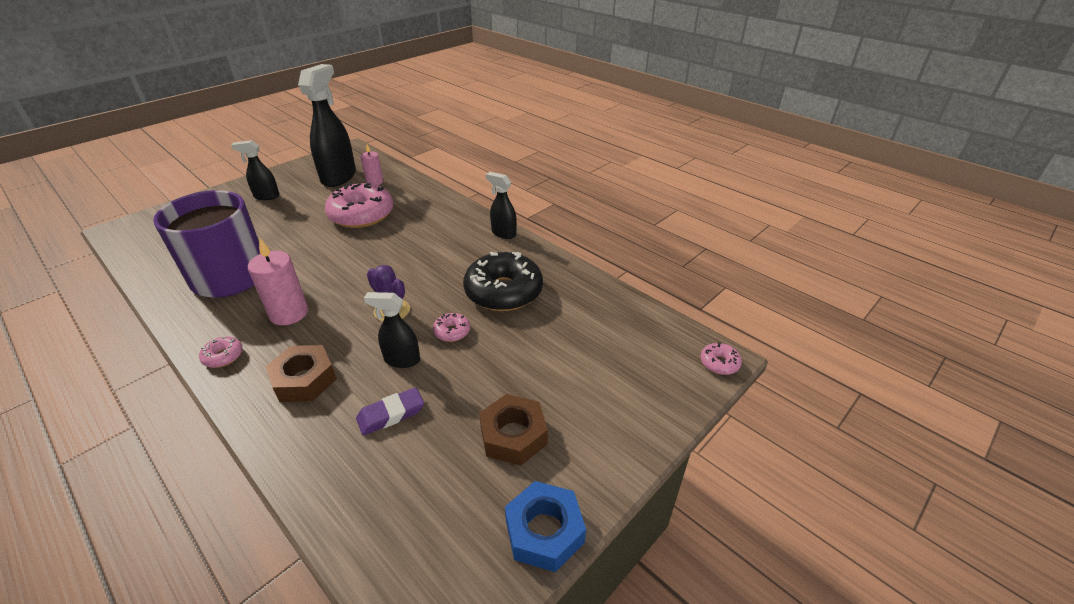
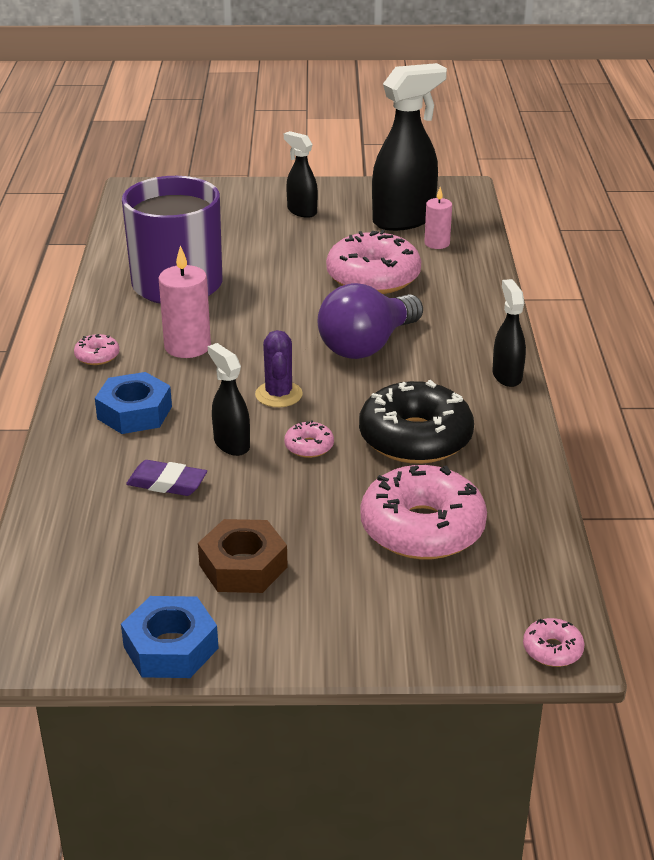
camera: 45 degrees right, 5 degrees down
(304, 380) = (134, 412): brown nut -> blue nut
(408, 254) = (367, 345): none -> purple light bulb
(575, 340) = (422, 528): none -> pink donut

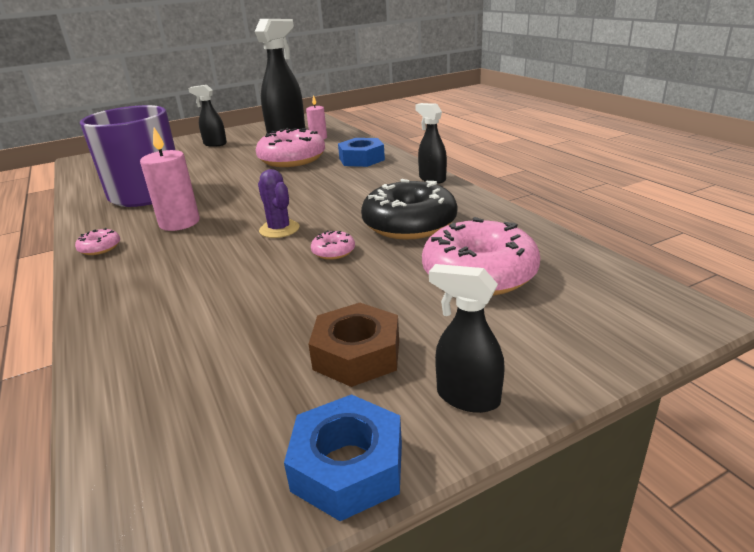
camera: 25 degrees left, 5 degrees down
(134, 412) = (159, 274): blue nut -> blue nut (361, 159)
(167, 483) = (227, 314): purple eraser -> none
(231, 444) = (266, 269): black spray bottle -> black spray bottle (467, 397)
(367, 345) = (321, 188): purple light bulb -> none
(552, 650) = (684, 319): pink donut -> none

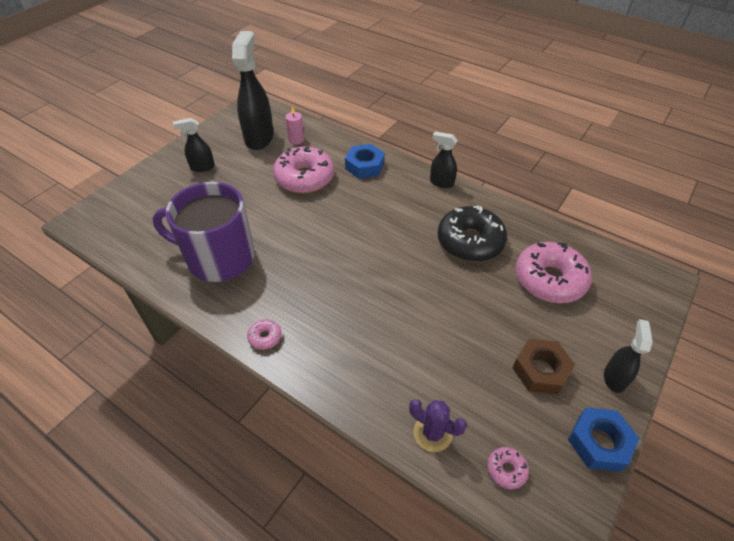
camera: 30 degrees left, 20 degrees up
(179, 223) = (297, 287): pink candle -> none
(279, 229) = (385, 273): purple cactus -> purple cactus (432, 433)
(333, 251) = (446, 286): pink donut -> pink donut (506, 470)
(467, 397) = (614, 378): black spray bottle -> black spray bottle turned 105 degrees clockwise

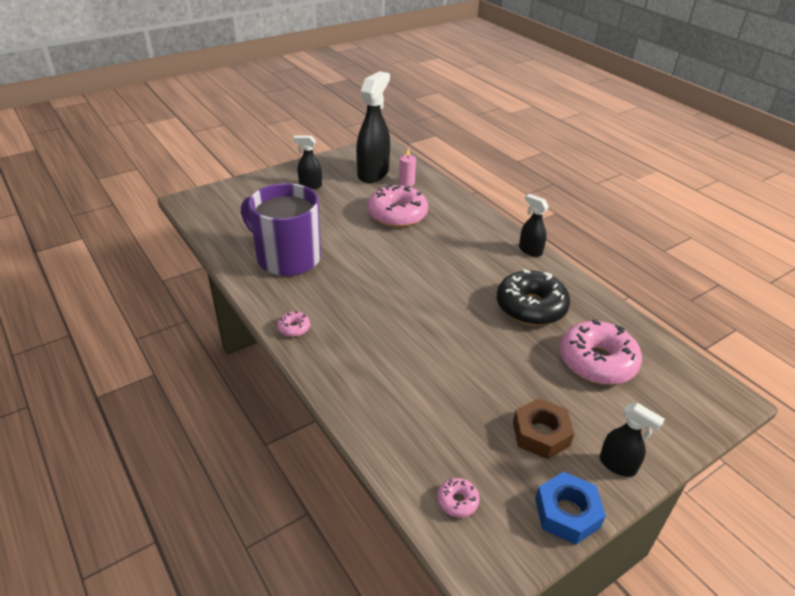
camera: 20 degrees right, 10 degrees down
(364, 166) = (460, 219): blue nut -> none
(432, 433) = (403, 448): purple cactus -> none
(614, 378) = (618, 465): black spray bottle -> black spray bottle turned 90 degrees clockwise

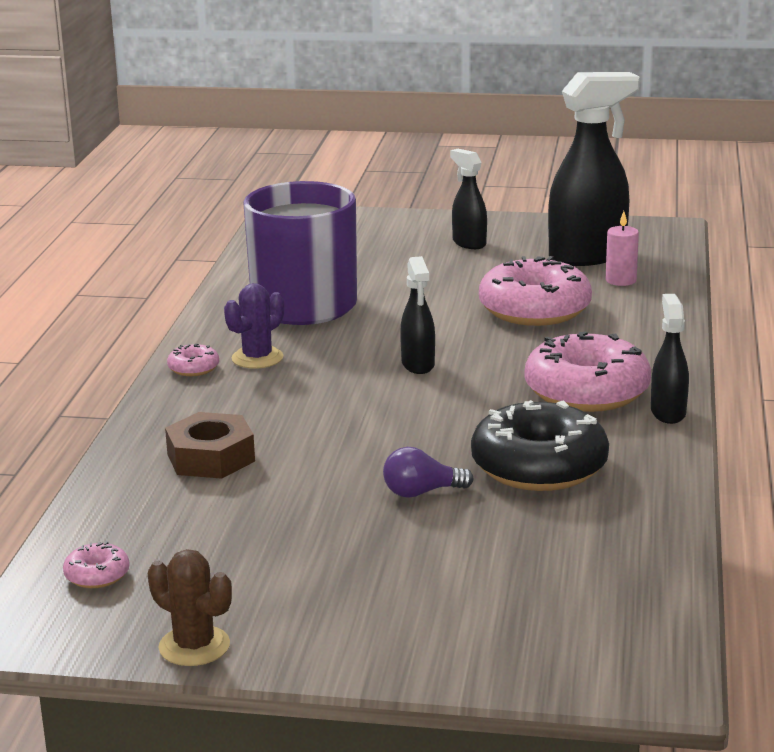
camera: 45 degrees right, 15 degrees down
(316, 304) = (257, 358): none -> purple cactus
(511, 349) = (421, 492): none -> purple light bulb
(541, 434) = (300, 576): brown nut -> brown nut (211, 458)
(567, 513) = (194, 646): blue nut -> brown cactus
(597, 361) = (521, 554): pink donut -> pink donut (586, 391)
(618, 465) = (340, 647): black spray bottle -> black spray bottle (418, 365)

